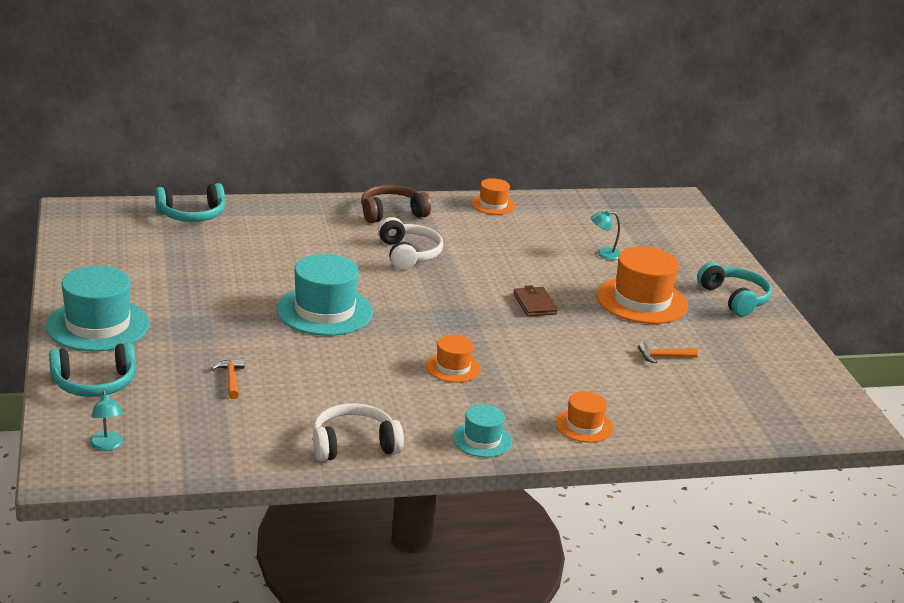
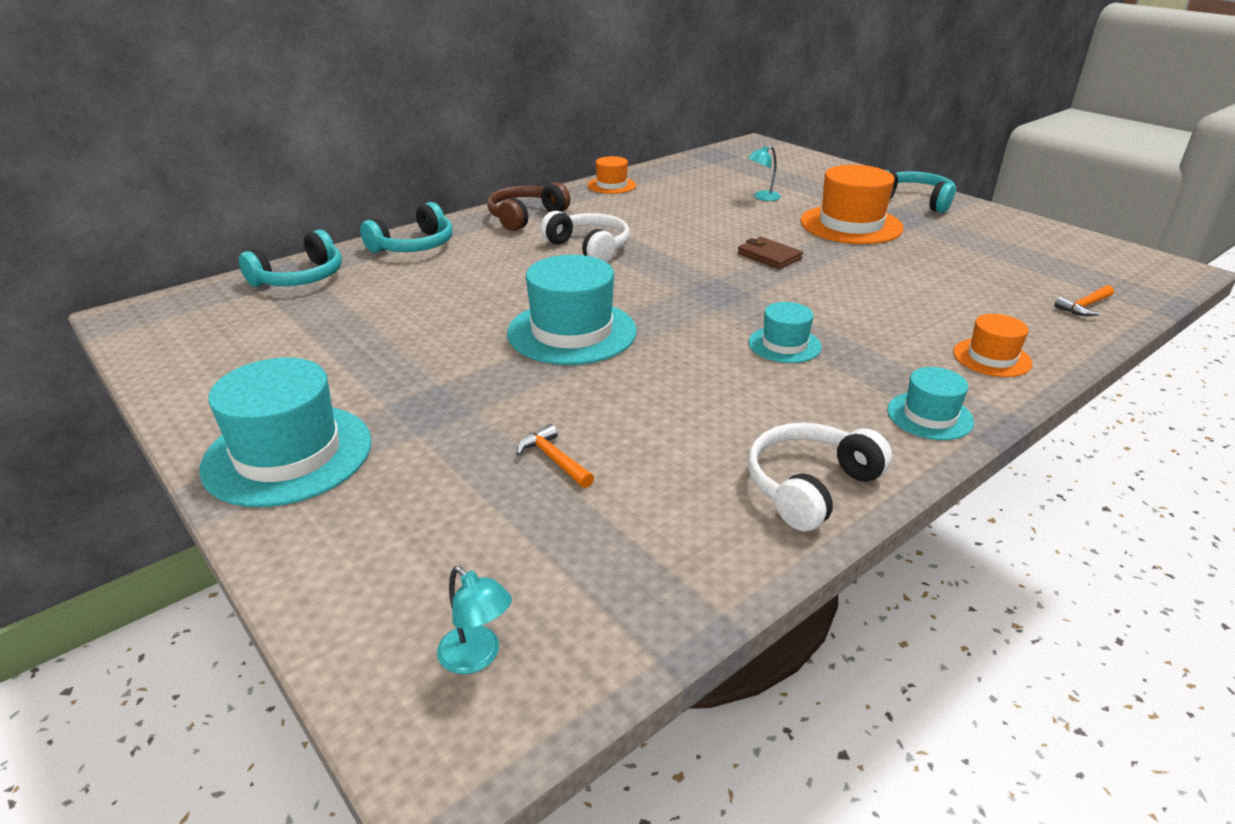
camera: 25 degrees left, 5 degrees up
(94, 383) = (359, 550): turquoise headphones -> turquoise headphones (414, 246)
(453, 367) = (784, 345): orange hat -> turquoise hat
(663, 357) = (945, 266): orange hammer -> orange hammer (1084, 306)

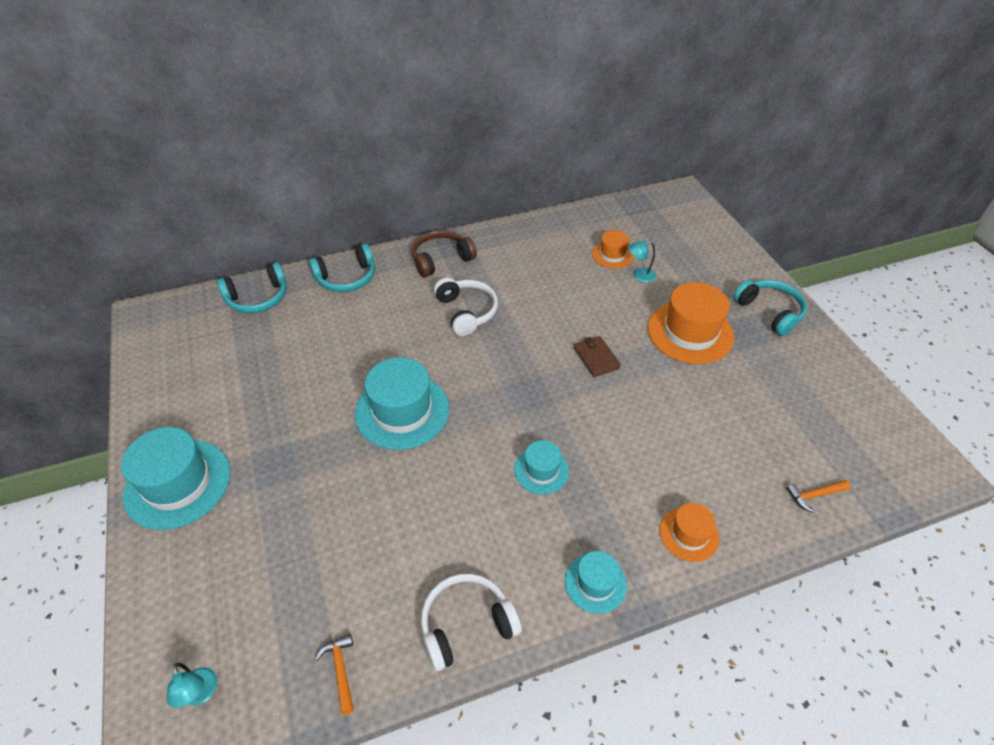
camera: 20 degrees right, 15 degrees up
(554, 459) = (323, 541): orange hammer -> orange hammer (340, 670)
(611, 185) = (528, 231): orange hat -> orange hat (612, 255)

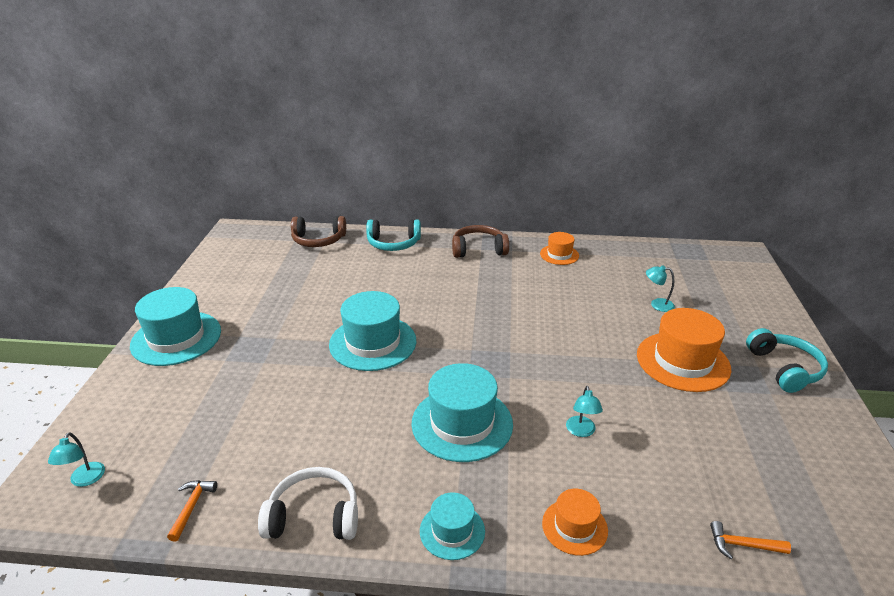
camera: 25 degrees right, 15 degrees down
(258, 298) = (318, 240): turquoise headphones -> brown headphones
(467, 312) = (475, 290): white headphones -> none
(541, 470) = (462, 423): turquoise hat -> turquoise hat, size x1.84
(596, 358) = (572, 355): brown wallet -> none
(612, 255) = (639, 282): orange hat -> orange hat (559, 255)
(646, 438) = (581, 431): none -> turquoise lamp

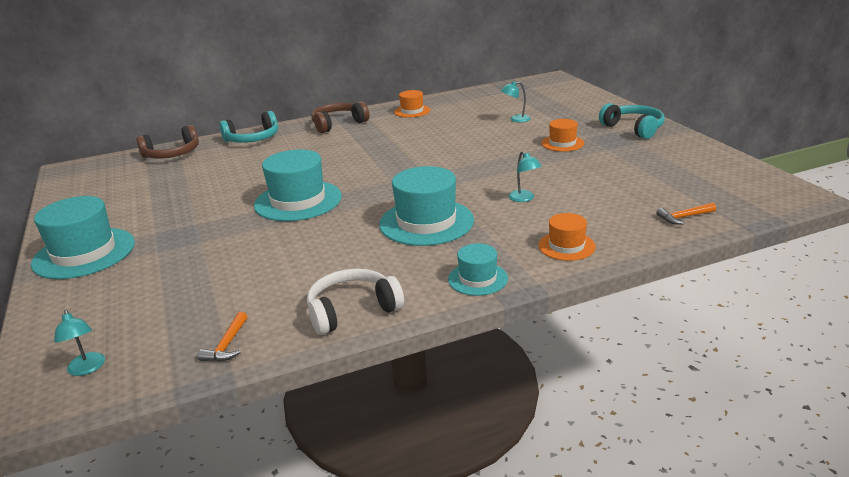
camera: 25 degrees left, 5 degrees down
(192, 507) = (227, 345): orange hammer -> orange hammer turned 150 degrees counterclockwise
(683, 361) = (562, 143): orange hat -> orange hat, size x0.54

